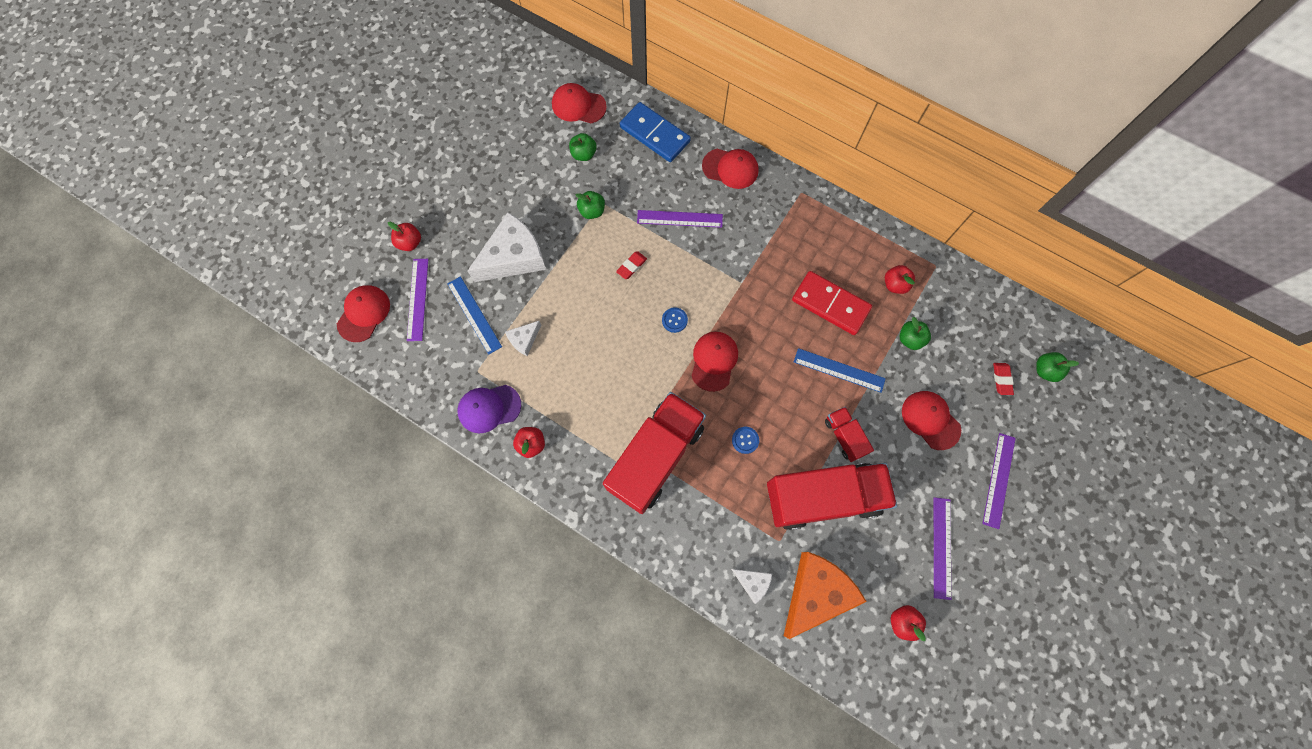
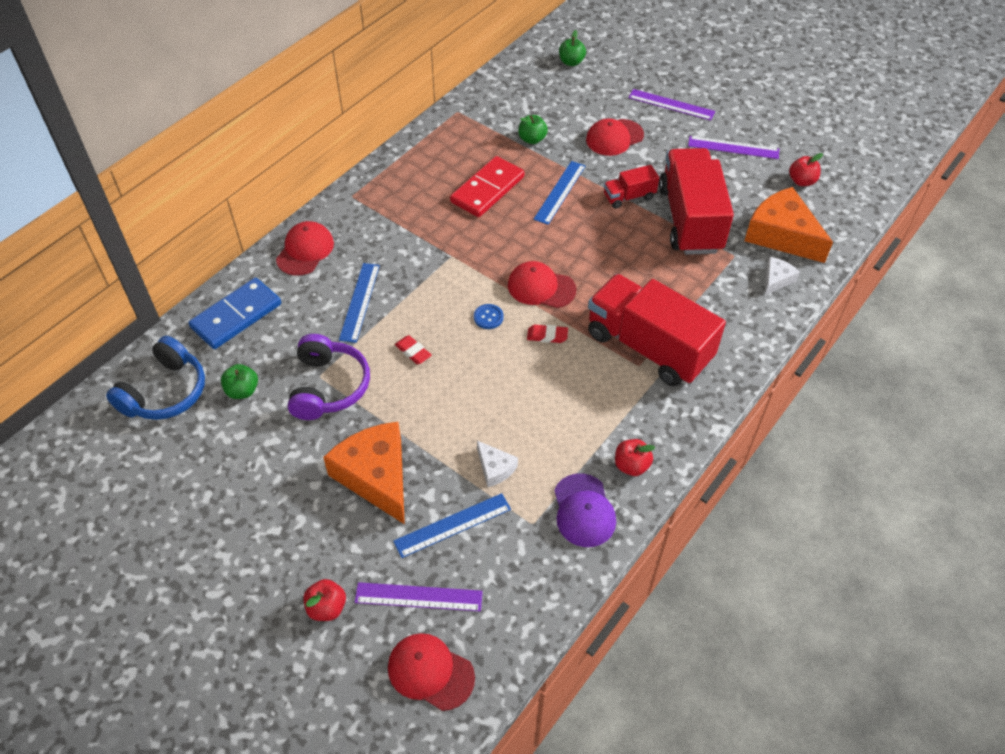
camera: 85 degrees left, 20 degrees down
(513, 257) = (376, 476): white cheese -> orange cheese
(578, 105) = (165, 392): red cap -> blue headphones
(592, 211) = (328, 387): green apple -> purple headphones
(679, 218) = (359, 302): purple ruler -> blue ruler
(745, 440) = (631, 271): blue button -> none
(895, 284) = (473, 141): red apple -> none
(1001, 379) = (578, 88): red eraser -> red eraser (547, 336)

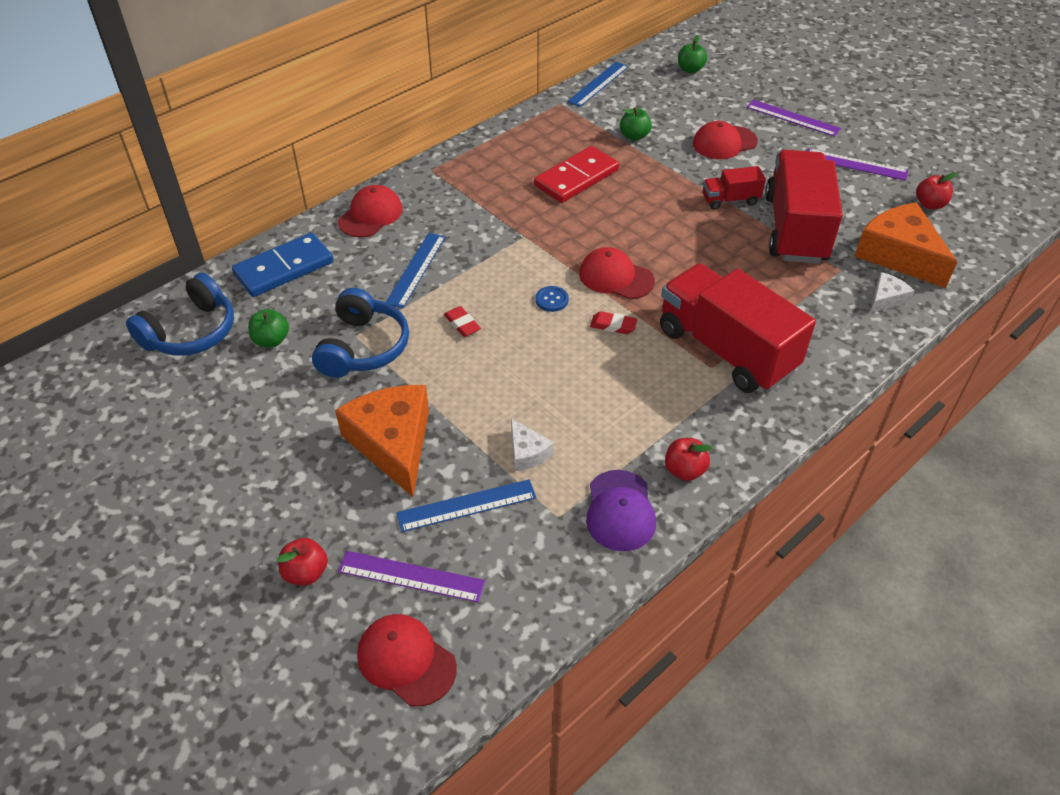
camera: 10 degrees right, 5 degrees down
(328, 387) = (363, 347): purple headphones -> blue headphones
(559, 192) = (654, 188): blue ruler -> blue ruler (598, 84)

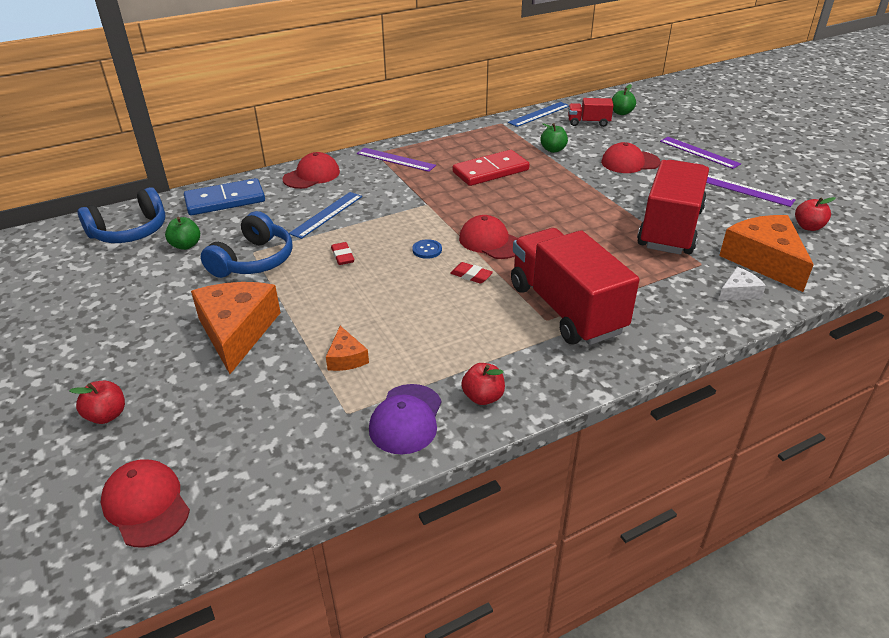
camera: 15 degrees right, 10 degrees down
(411, 576) = (192, 436): purple ruler -> purple ruler (396, 159)
(466, 505) = (271, 389): blue ruler -> none
(527, 452) = (346, 358): white cheese -> orange cheese
(730, 200) = (618, 201): red truck -> red truck (588, 122)

